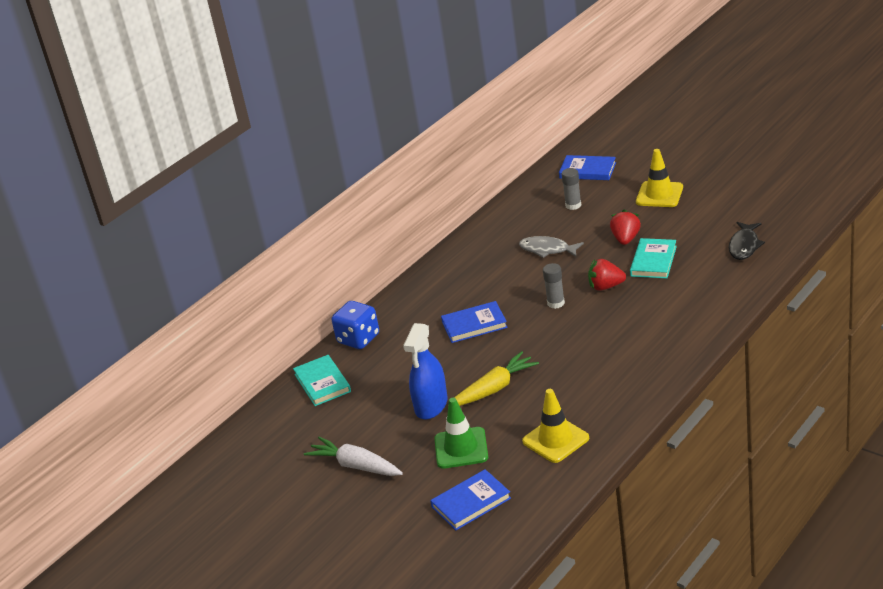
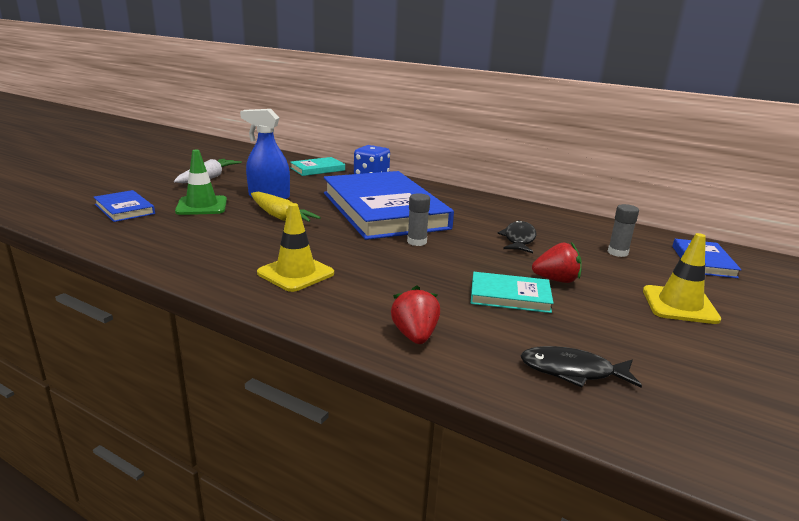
camera: 75 degrees right, 10 degrees down
(474, 325) = (383, 210): blue book -> blue book, size x2.35
(547, 250) = (519, 239): grey fish -> black fish
(555, 440) = (181, 239): yellow traffic cone -> yellow traffic cone (295, 273)
(606, 286) = (449, 266): red strawberry -> red strawberry (415, 335)

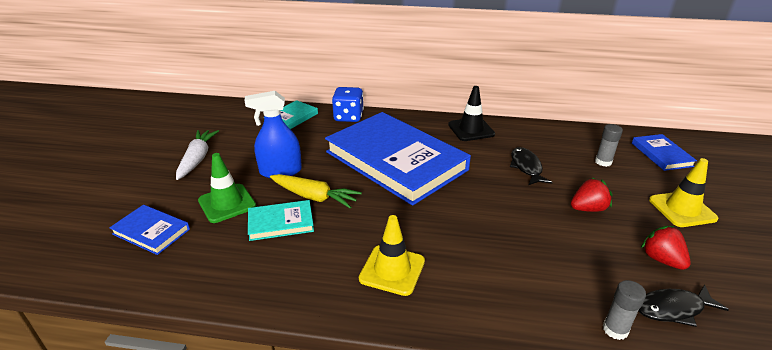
camera: 20 degrees left, 10 degrees up
(415, 335) = (544, 312): red strawberry -> red strawberry (661, 259)
(417, 242) = (455, 195): grey glue stick -> grey glue stick (615, 329)
(488, 205) = (471, 129): none -> black traffic cone
(510, 296) = (572, 239): turquoise book -> turquoise book (281, 223)

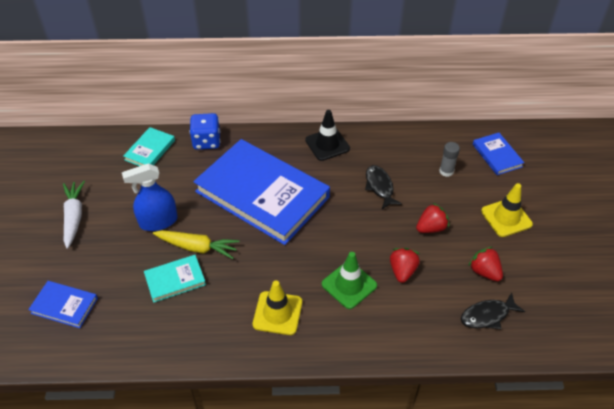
camera: 10 degrees left, 15 degrees up
(227, 203) = (121, 265): green traffic cone -> green traffic cone (349, 285)
(553, 246) = (402, 271): none -> red strawberry
(615, 329) = (445, 339): grey glue stick -> none

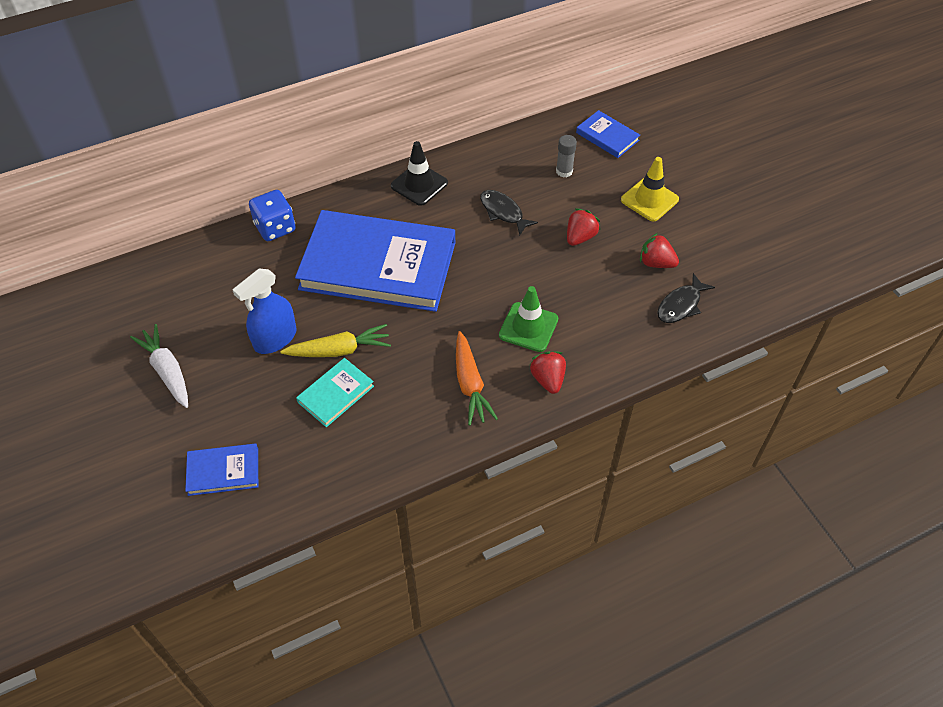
camera: 25 degrees left, 5 degrees up
(150, 150) = (211, 261): turquoise book -> none
(277, 313) = (470, 384): yellow traffic cone -> orange carrot
(402, 271) = (575, 292): red strawberry -> red strawberry (548, 379)

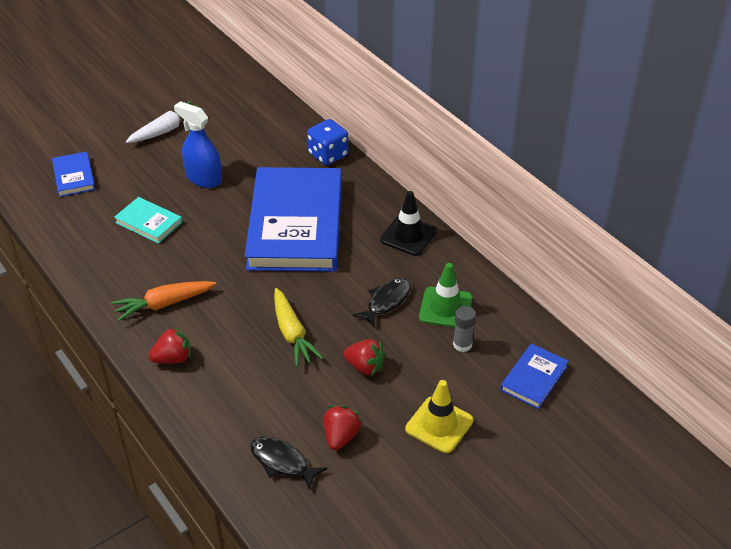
camera: 80 degrees right, 10 degrees down
(340, 350) = (195, 217): yellow carrot -> yellow carrot (292, 334)
(528, 327) = (235, 337): green traffic cone -> green traffic cone (445, 308)

